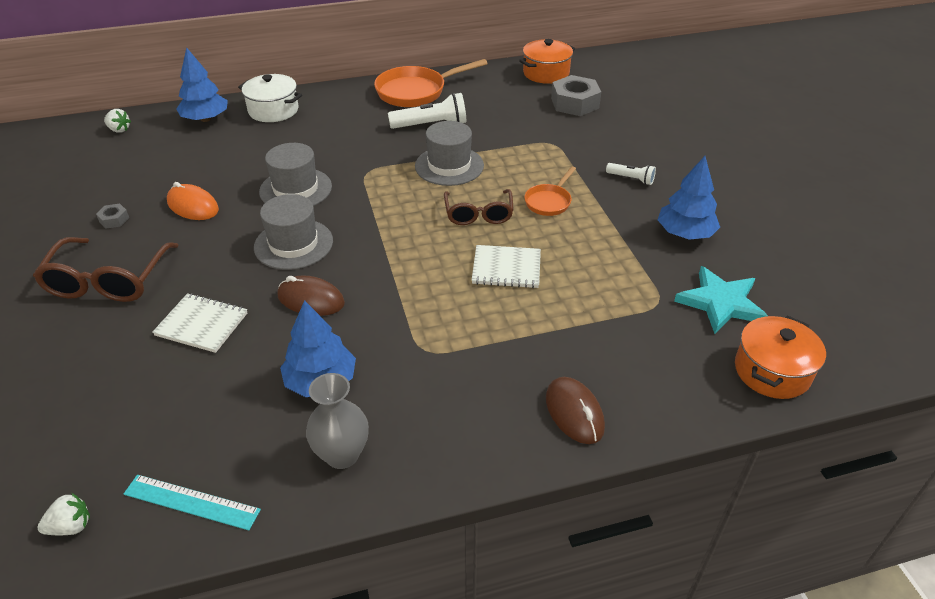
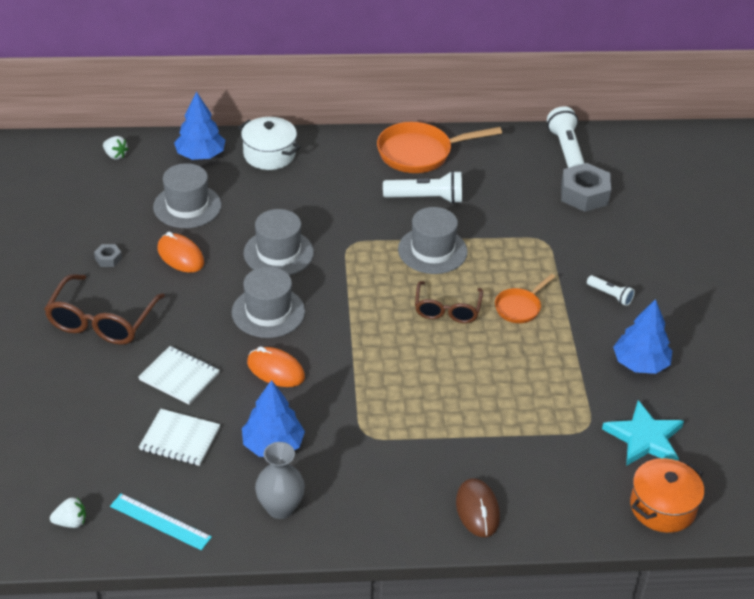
camera: 10 degrees right, 0 degrees up
(196, 162) = (187, 206): none -> grey hat
(311, 300) = (275, 370): brown mouse -> orange mouse
(506, 268) = (458, 370): white notebook -> white notebook (180, 439)
(546, 73) = (566, 150): orange pot -> white flashlight

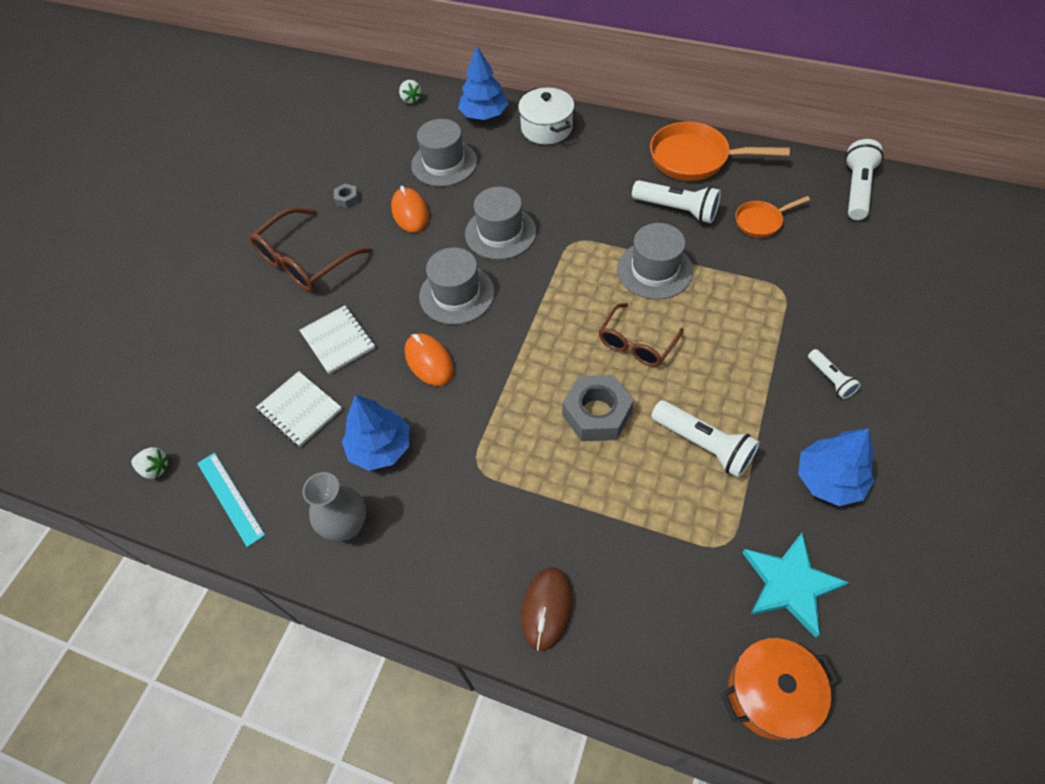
camera: 30 degrees right, 15 degrees up
(519, 307) = (717, 363): orange pan -> orange pan (761, 221)
(538, 367) = (703, 445): none -> white flashlight
(584, 194) = (854, 246): grey nut -> grey nut (597, 414)

